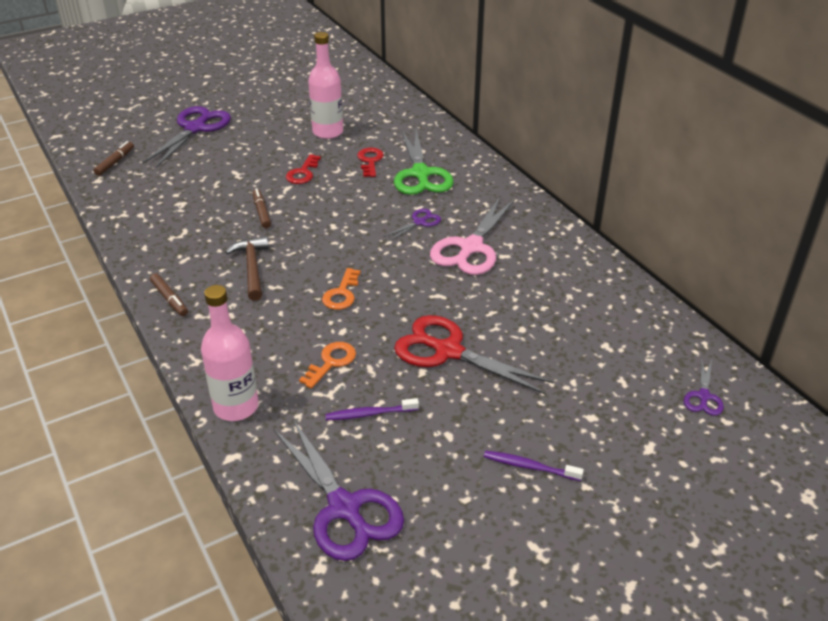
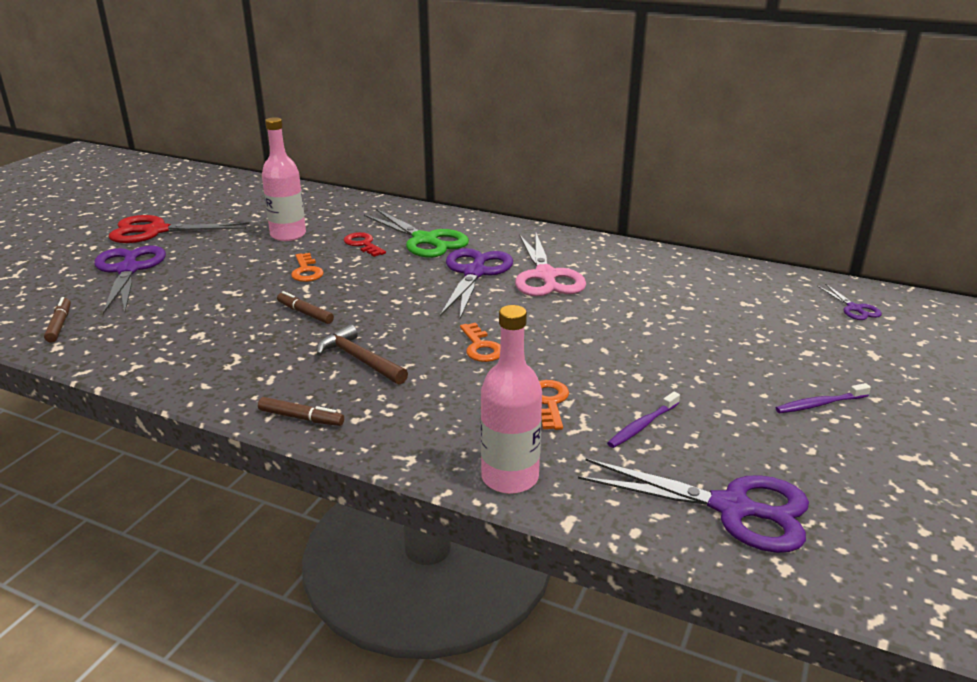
camera: 35 degrees left, 10 degrees down
(303, 173) = (306, 271): red key -> orange key
(419, 222) = (474, 273): purple scissors -> purple scissors, size x2.06
(448, 351) = (637, 353): red scissors -> red scissors (156, 231)

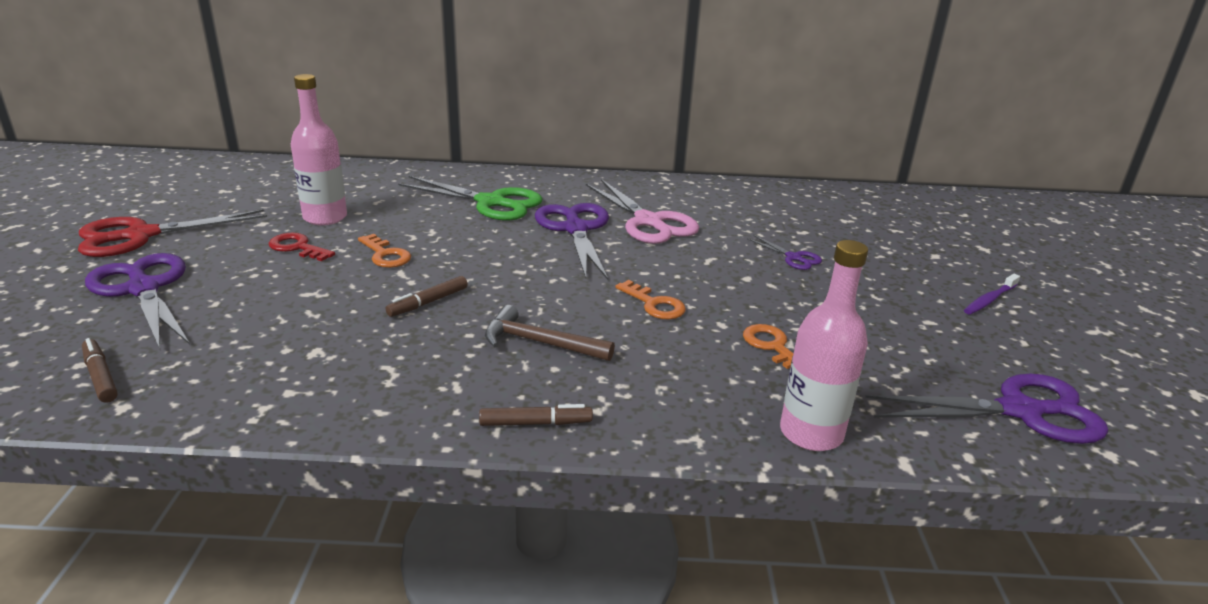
camera: 25 degrees left, 0 degrees up
(305, 313) = (428, 302): brown marker -> brown marker turned 60 degrees counterclockwise
(363, 244) = (425, 216): red key -> red key (297, 247)
(642, 426) = (875, 351): purple toothbrush -> none
(854, 308) = (931, 211): purple scissors -> purple scissors (793, 258)

